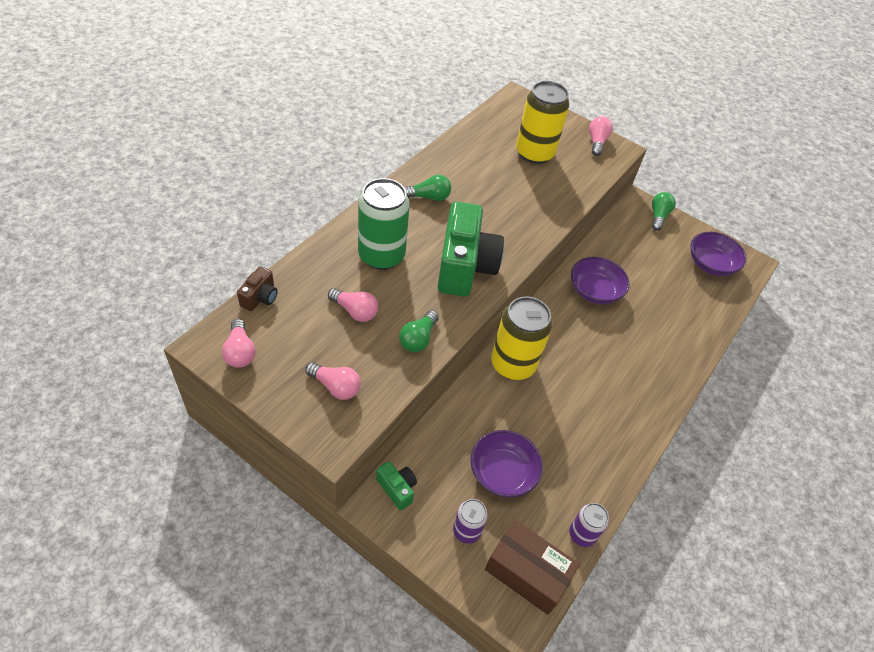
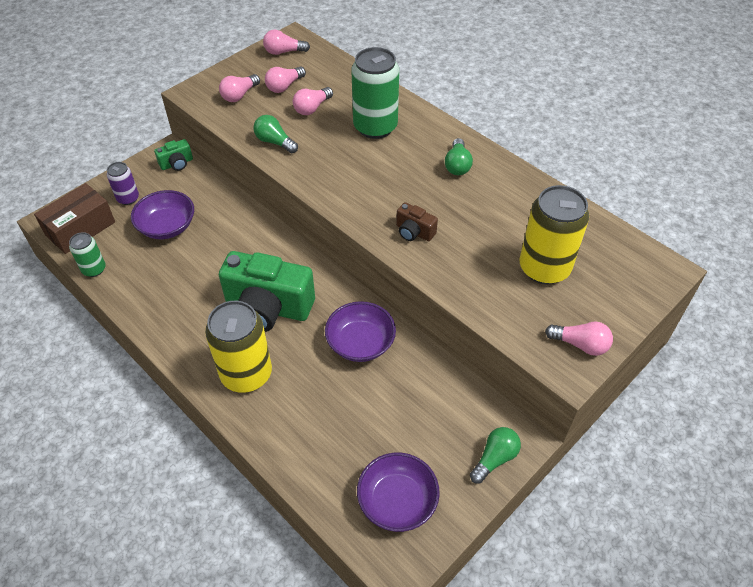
camera: 105 degrees right, 0 degrees up
(260, 297) = (335, 60): brown camera -> brown camera (414, 232)
(315, 342) = (284, 86): none -> pink light bulb
(465, 267) = (355, 181): green camera -> green camera (268, 308)
(513, 364) = (274, 251): yellow can -> yellow can (246, 374)
(582, 534) = (94, 269): purple can -> green can
(658, 216) = (494, 458): green light bulb -> green light bulb turned 75 degrees counterclockwise

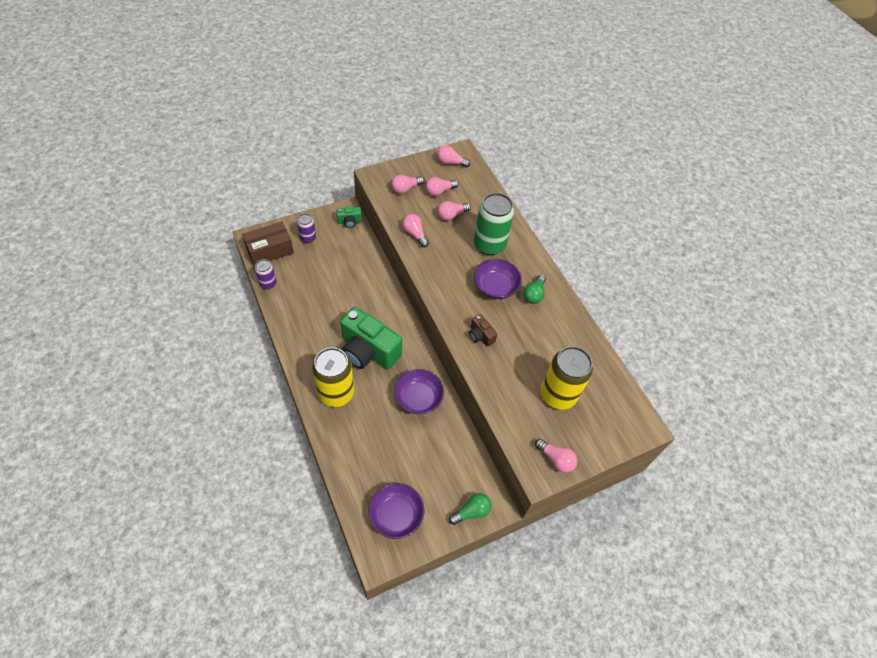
camera: 15 degrees right, 5 degrees up
(94, 269) = (268, 283): green can -> purple can
(167, 226) = (325, 268): purple bowl -> purple bowl (495, 287)
(274, 142) = (415, 234): green light bulb -> pink light bulb

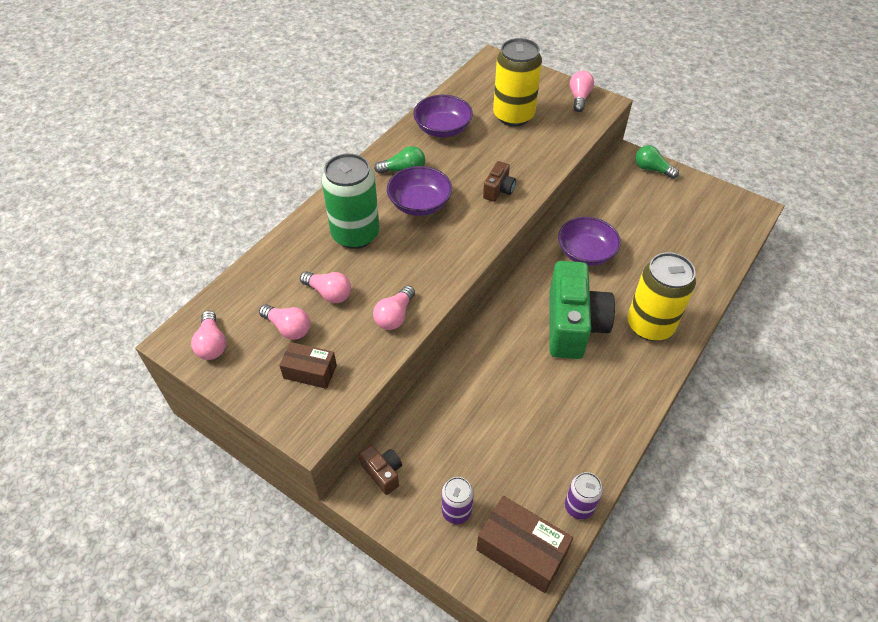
camera: 115 degrees left, 5 degrees down
(349, 222) = (383, 473): green camera -> brown camera
(396, 515) = (709, 214): purple bowl -> purple bowl (442, 129)
(405, 189) = (310, 372): pink light bulb -> brown box

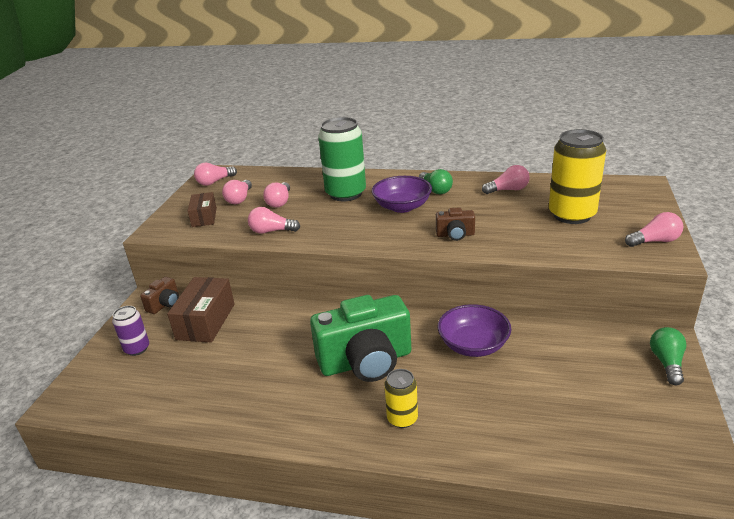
camera: 70 degrees right, 20 degrees down
(442, 129) = (508, 190): purple bowl -> pink light bulb
(521, 551) = (104, 394): brown box -> brown box (206, 321)
(579, 506) = (152, 419): purple can -> none
(650, 325) = (402, 418): yellow can -> yellow can, size x0.52

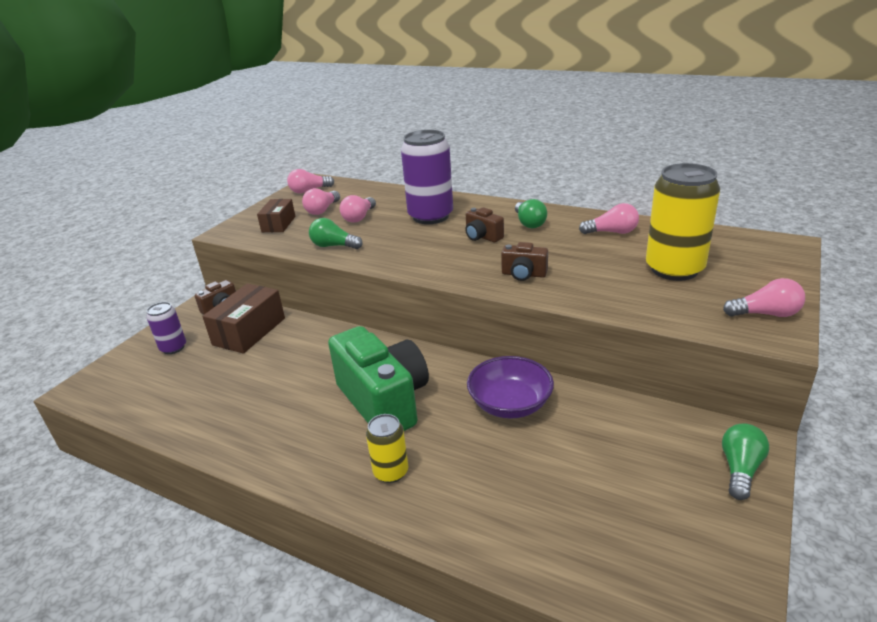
camera: 15 degrees right, 0 degrees up
(271, 231) = (334, 246): pink light bulb -> green light bulb
(346, 194) = (430, 216): green can -> purple can
(366, 361) = (384, 401): green camera -> green camera turned 120 degrees counterclockwise
(402, 207) = (482, 237): purple bowl -> brown camera

